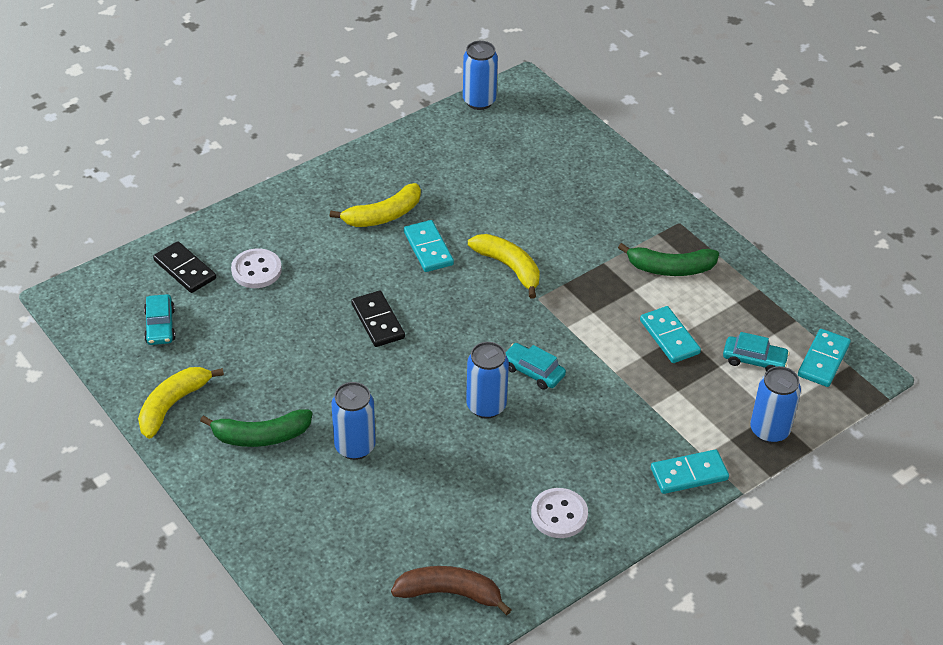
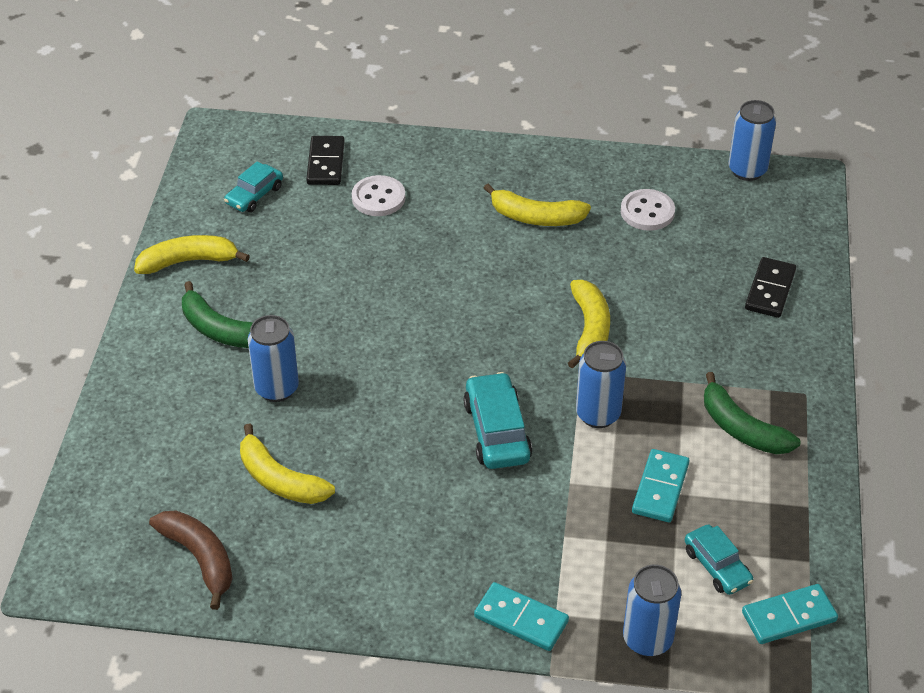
camera: 45 degrees right, 0 degrees up
(378, 321) = (421, 301): black domino -> black domino (770, 290)
(428, 248) = (539, 268): turquoise domino -> none
(435, 503) = (280, 479): none -> yellow banana
(486, 406) = (420, 431): blue can -> blue can (598, 414)
(533, 371) = (497, 431): turquoise car -> turquoise car, size x1.53
(559, 514) = (365, 565): white button -> white button (647, 212)

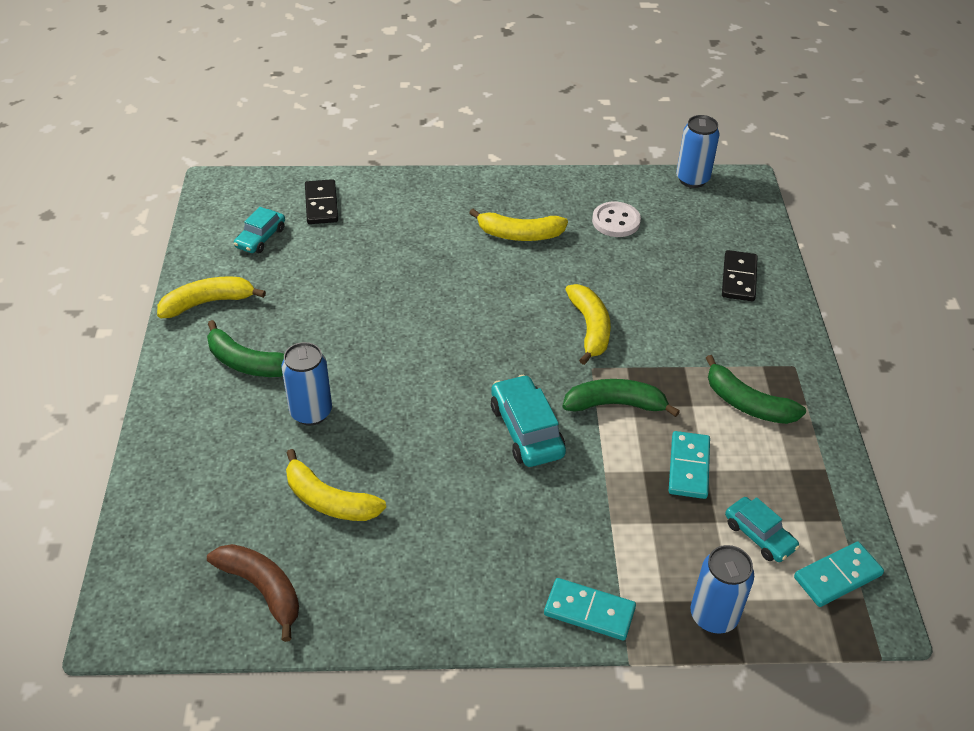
camera: 10 degrees left, 0 degrees up
(378, 198) = (375, 230): white button -> none
(598, 414) = (615, 404): blue can -> green banana

